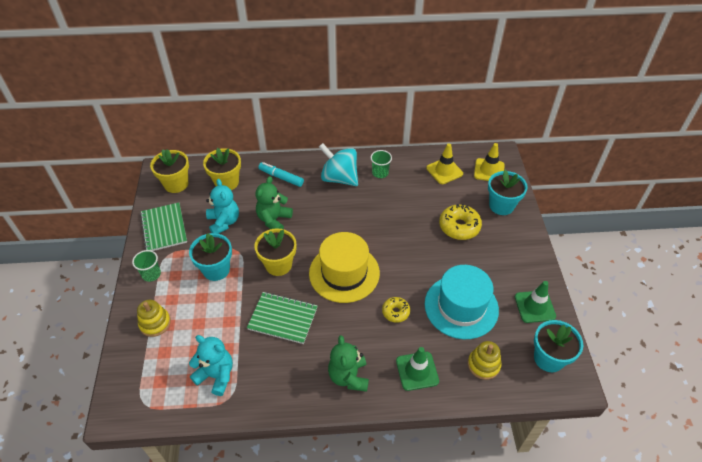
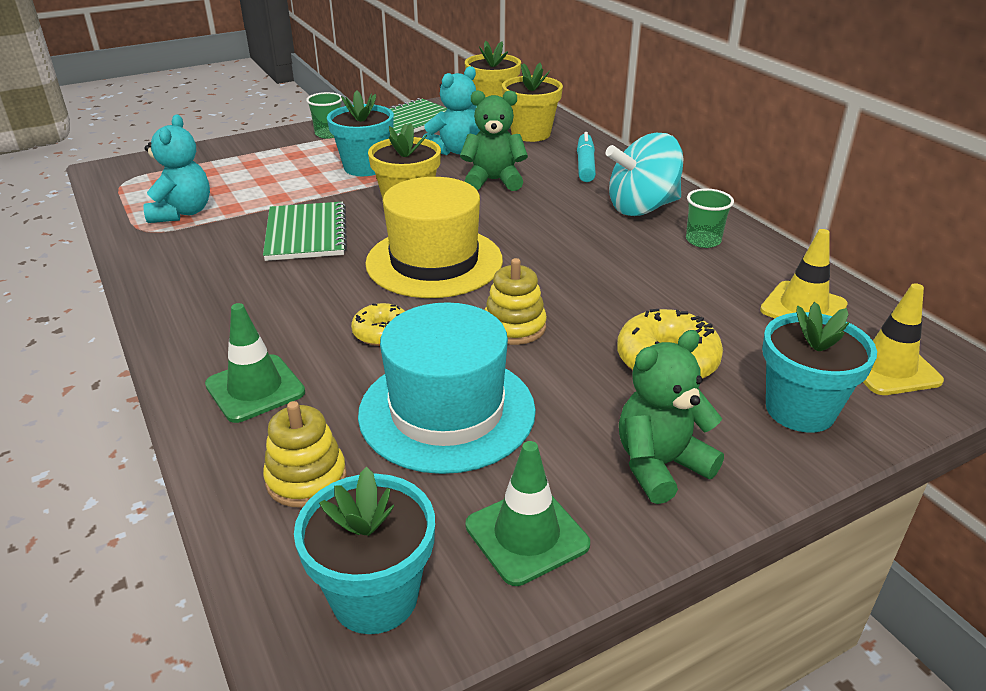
camera: 65 degrees right, 15 degrees down
(155, 323) = (251, 156): yellow stacking toy -> yellow stacking toy (514, 327)
(339, 178) = (642, 208): turquoise spinning top -> turquoise spinning top turned 120 degrees counterclockwise
(348, 376) = (216, 317): green teddy bear -> green teddy bear (660, 465)

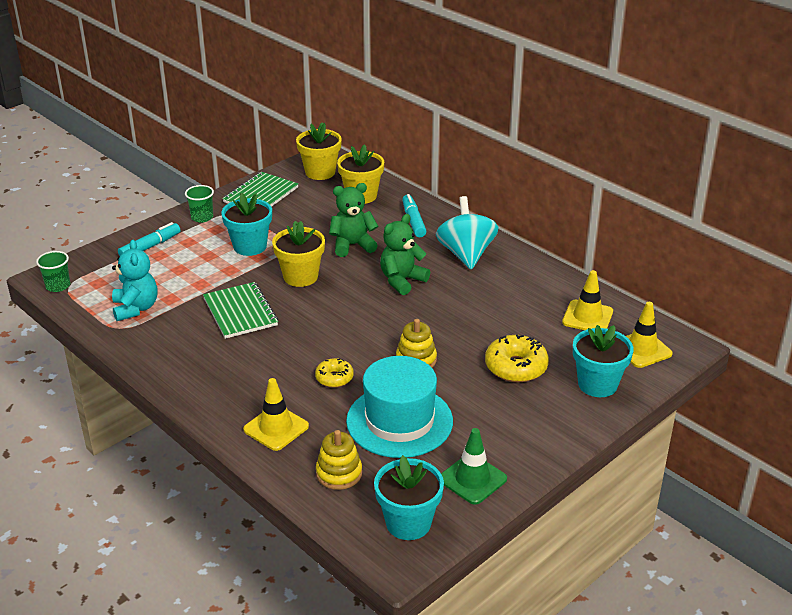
camera: 15 degrees left, 0 degrees up
(249, 154) = (150, 246): none -> turquoise marker
(255, 388) = (276, 428): green traffic cone -> yellow traffic cone
(434, 261) = (342, 320): yellow hat -> none
(455, 150) = (311, 220): turquoise teddy bear -> none
(642, 208) = (466, 254): turquoise spinning top -> turquoise spinning top turned 120 degrees clockwise
(660, 465) = (530, 430): green teddy bear -> green teddy bear (402, 281)
(703, 240) = (514, 275): green cup -> green cup (58, 286)

